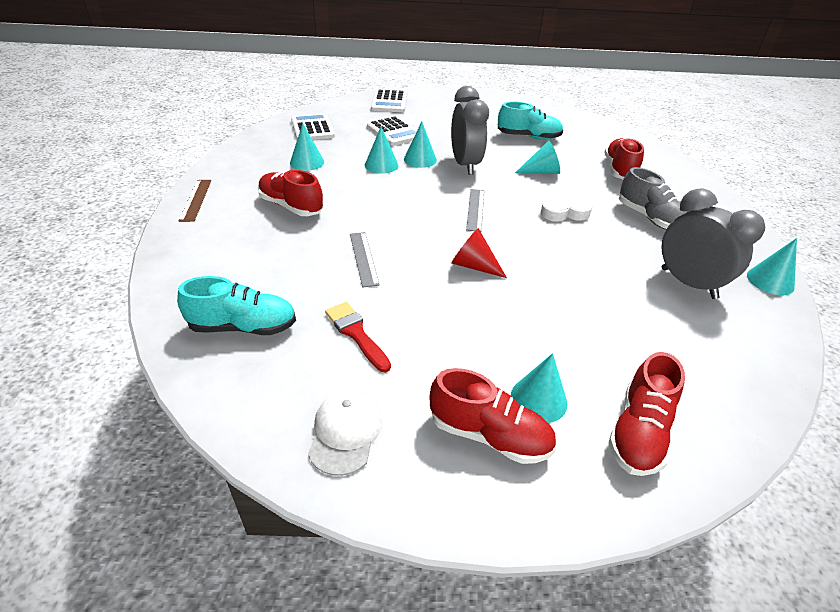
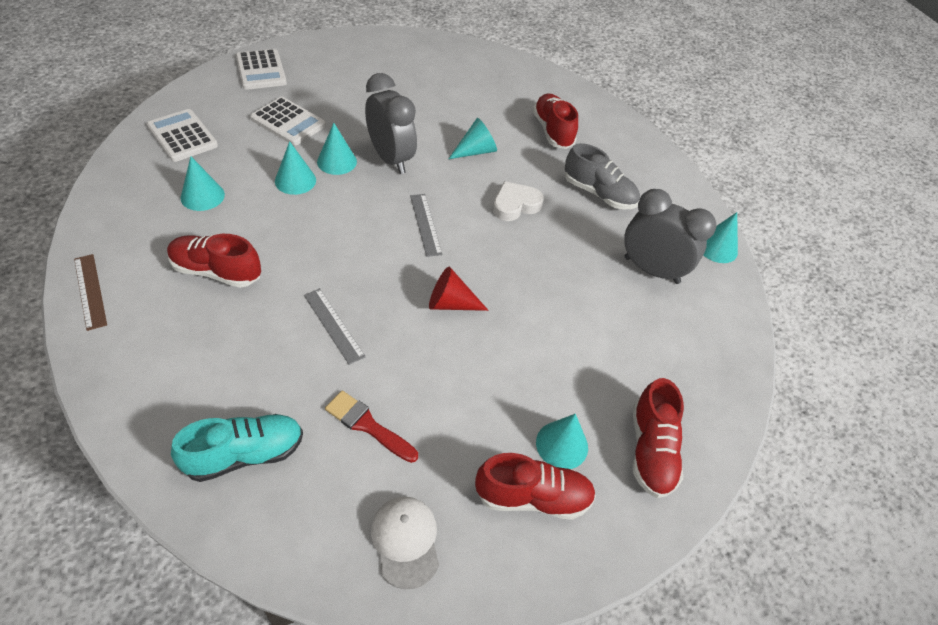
camera: 25 degrees left, 10 degrees up
(528, 137) = (445, 99): turquoise shoe -> none

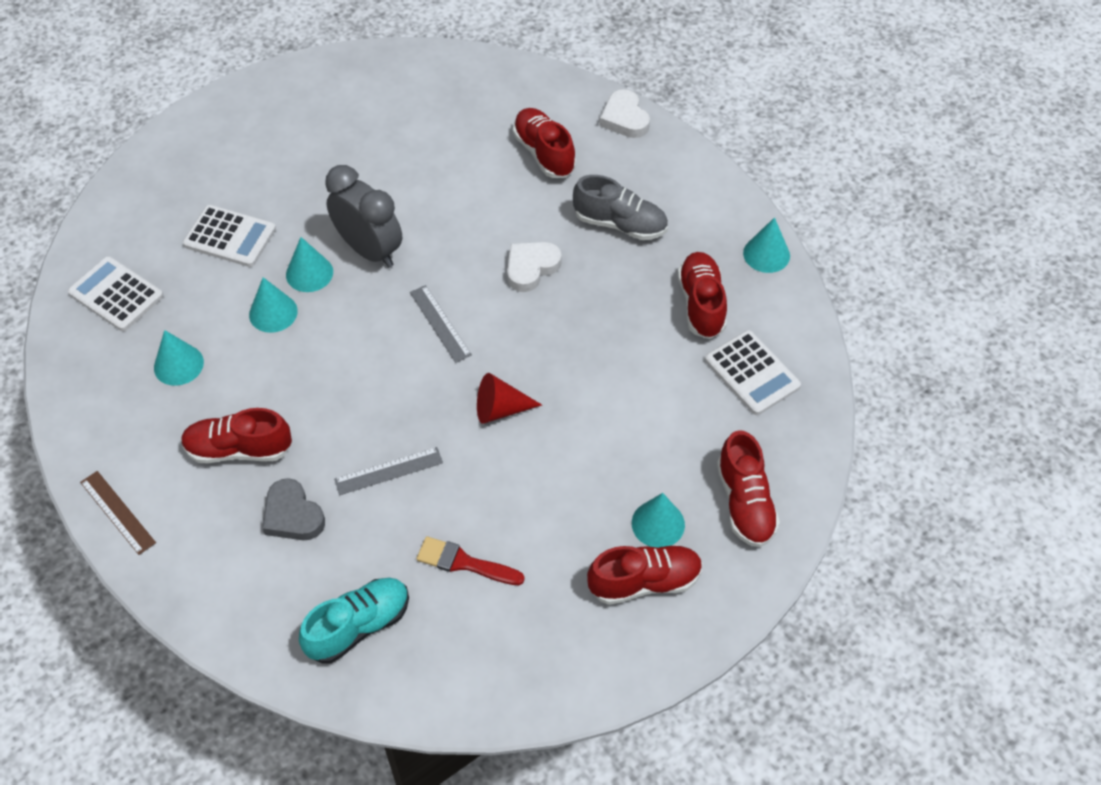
camera: 10 degrees left, 5 degrees up
(234, 337) = (292, 515): none -> grey heart
(261, 70) = (163, 172): white calculator -> white calculator (752, 373)
(334, 325) = (388, 471): grey ruler -> grey ruler turned 60 degrees counterclockwise
(405, 541) = (540, 657): white cap -> none
(476, 151) = (463, 209): turquoise cone -> none
(623, 125) = (624, 118): none -> white heart
(651, 270) = (701, 304): grey clock -> red shoe

